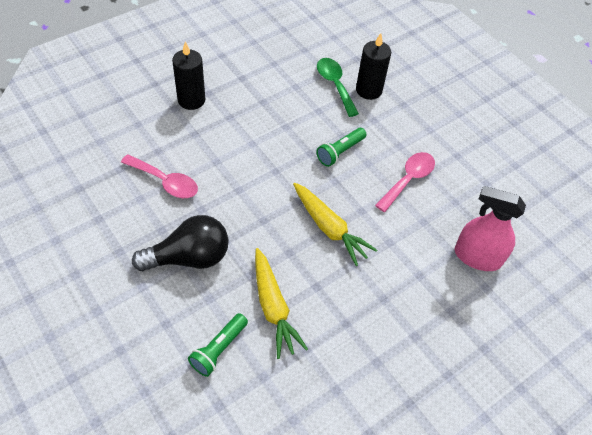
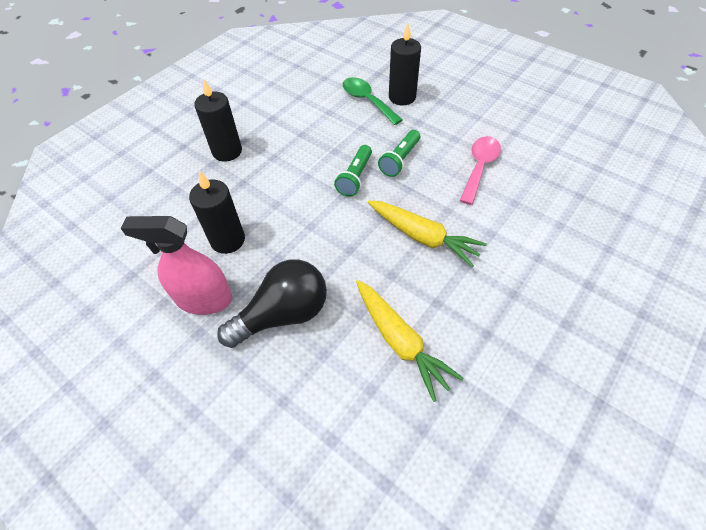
camera: 10 degrees left, 0 degrees up
(165, 182) = (228, 240): pink spoon -> black candle
(218, 349) = (357, 412): green flashlight -> green flashlight (355, 177)
(477, 257) = (585, 222): pink spray bottle -> pink spray bottle (204, 299)

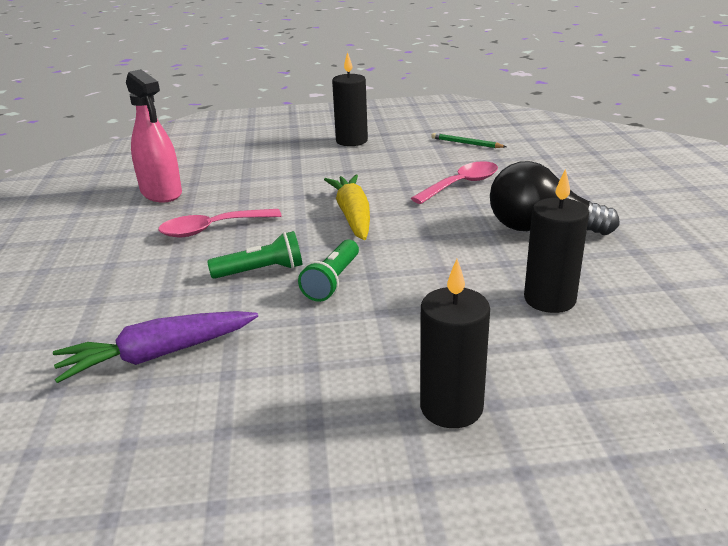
camera: 135 degrees left, 25 degrees down
(204, 299) = (615, 267): pink spray bottle -> pink spray bottle (161, 193)
(355, 177) = (332, 281): green flashlight -> green flashlight turned 135 degrees clockwise
(367, 101) = (157, 355): green spoon -> purple carrot
(400, 341) = (462, 184): yellow carrot -> pink spoon
(402, 97) = (116, 331): black candle -> black candle (351, 141)
(493, 448) = (466, 143): none -> green pencil

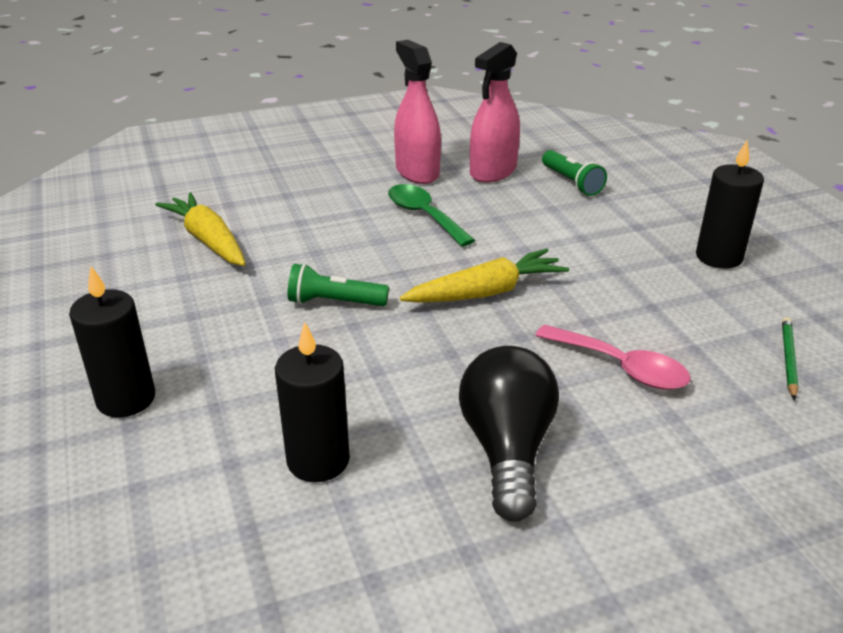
camera: 75 degrees right, 5 degrees up
(125, 225) = (417, 172): none -> pink spray bottle
(157, 355) = (208, 240): purple carrot -> yellow carrot
(212, 229) = (424, 215): pink spoon -> green spoon
(261, 271) = (346, 259): green flashlight -> green flashlight (571, 182)

